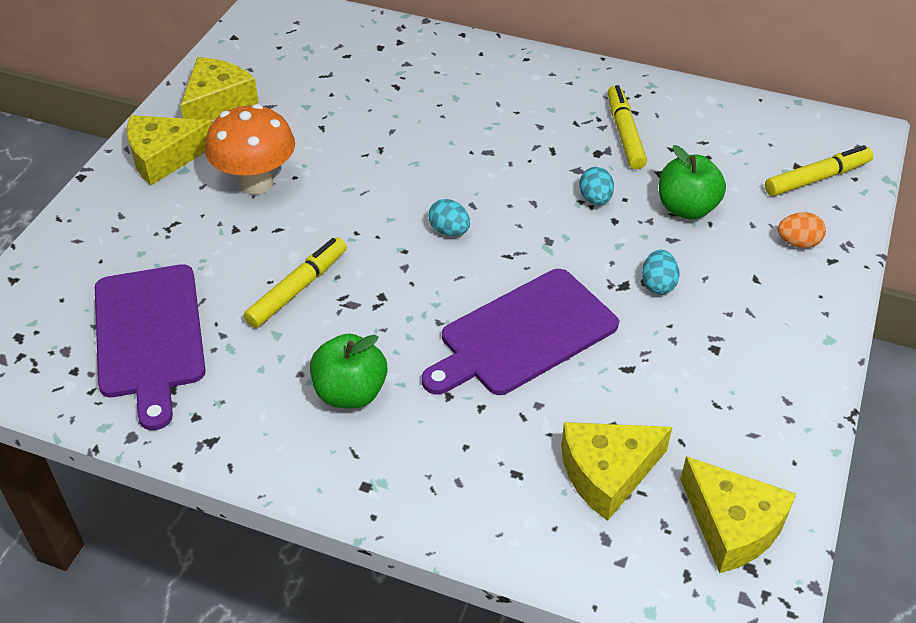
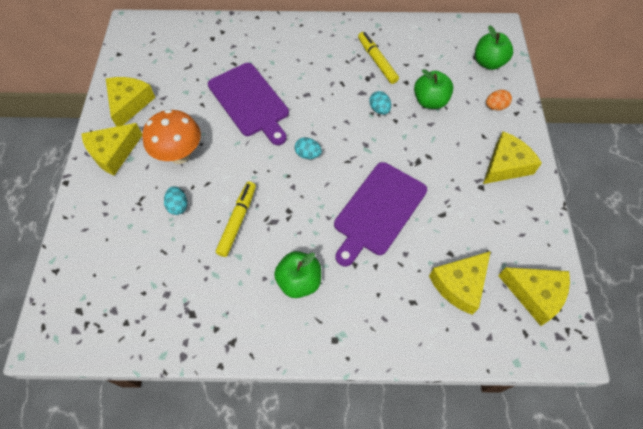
camera: 20 degrees left, 15 degrees up
(149, 336) = (162, 283): purple cutting board -> purple cutting board (250, 102)
(658, 284) = (435, 155): turquoise egg -> turquoise egg (178, 206)
(774, 329) = (505, 165): none -> yellow cheese
(817, 178) = (488, 63): yellow marker -> green apple

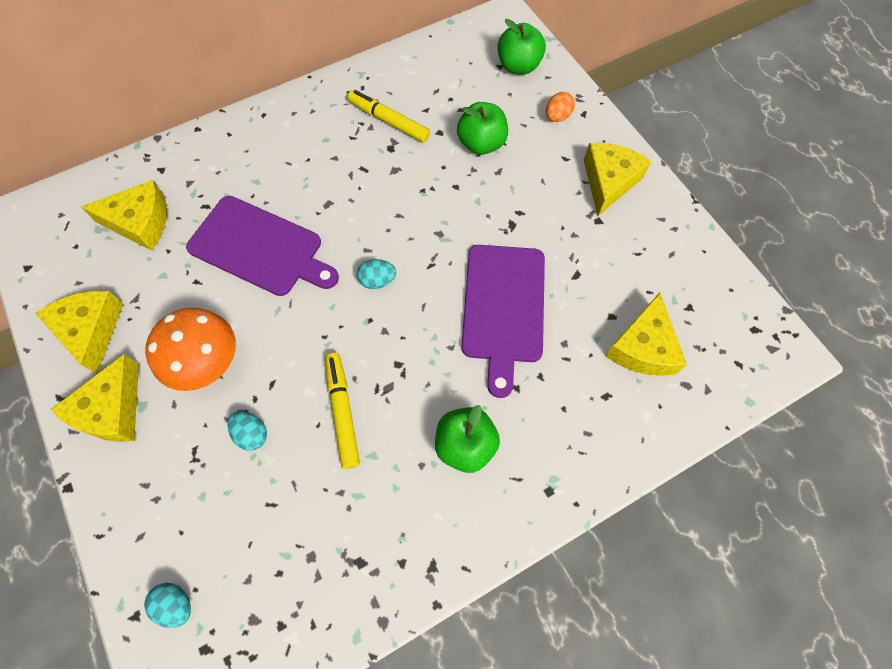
camera: 30 degrees left, 5 degrees up
(379, 109) = (429, 181): turquoise egg -> turquoise egg (176, 604)
(535, 294) = (723, 315): yellow cheese -> yellow cheese (140, 222)

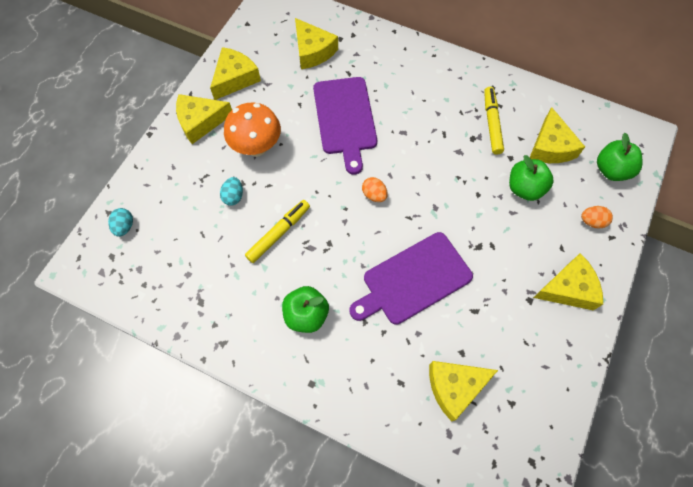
camera: 55 degrees right, 0 degrees up
(377, 281) = (374, 195): turquoise egg -> orange egg
(455, 93) = (550, 146): none -> yellow cheese

